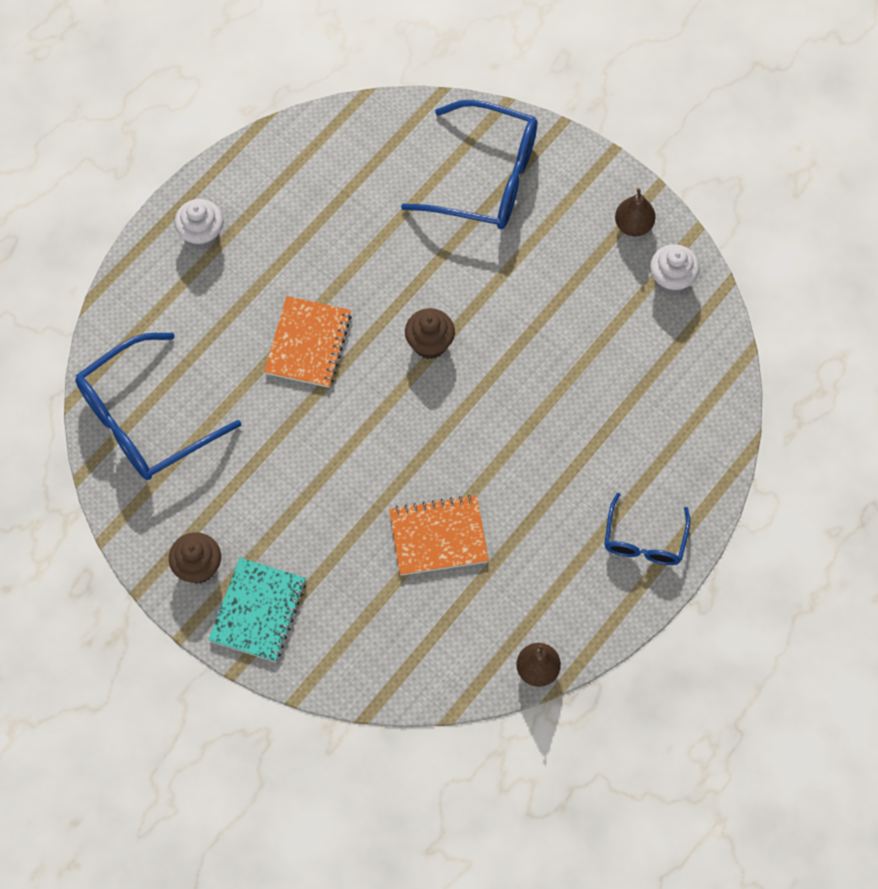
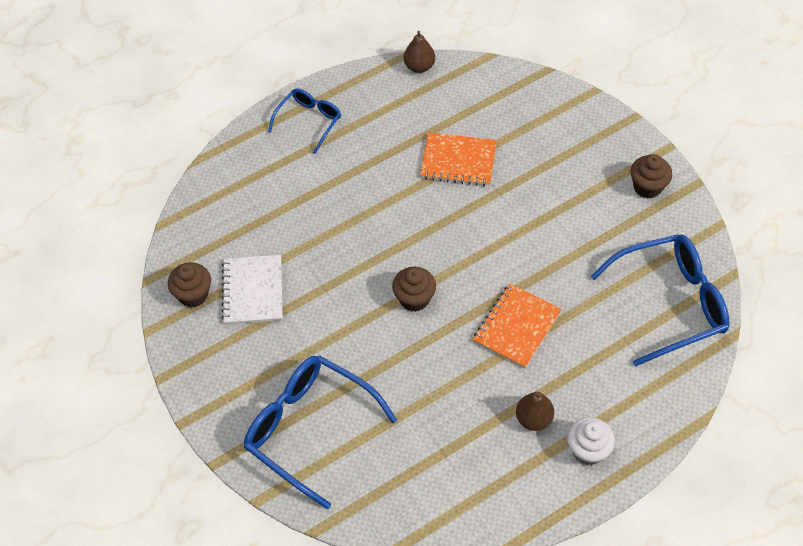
camera: 160 degrees left, 10 degrees down
(258, 611) = (608, 148): turquoise notebook -> none
(609, 302) = (253, 291): none -> white notebook
(633, 225) = (200, 349): brown pear -> brown pear (533, 419)
(671, 280) = (193, 295): white cupcake -> brown cupcake

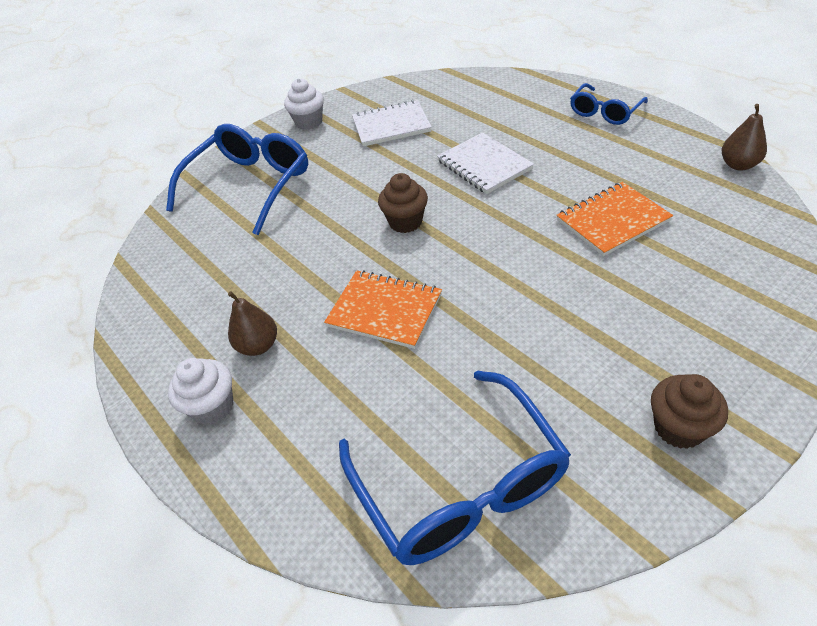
camera: 85 degrees right, 10 degrees down
(193, 295) = (380, 99): brown cupcake -> none
(209, 368) = (309, 122): none -> white cupcake
(309, 121) = (604, 112): blue glasses -> blue glasses turned 105 degrees clockwise
(354, 227) = (484, 165): none -> white notebook
(458, 161) = (612, 220): orange notebook -> orange notebook turned 60 degrees clockwise

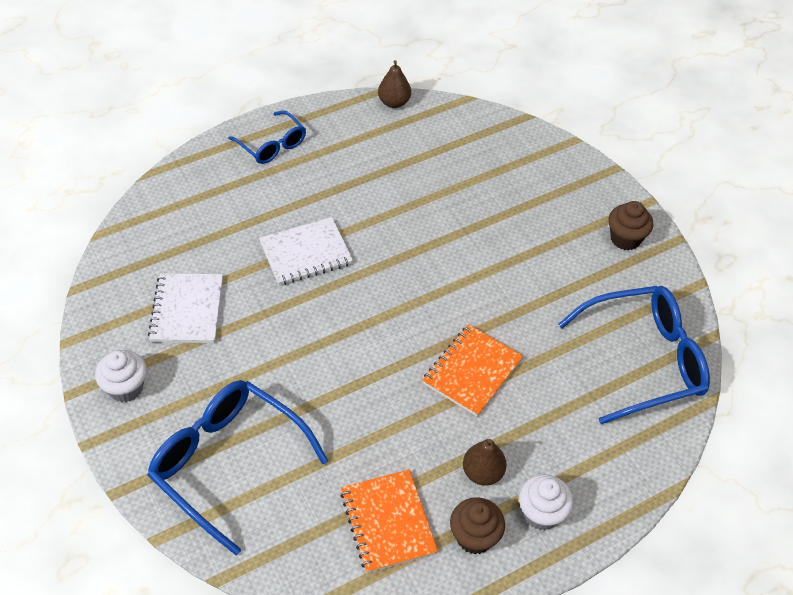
camera: 85 degrees left, 5 degrees up
(405, 222) = (362, 332): brown cupcake -> brown cupcake (474, 537)
(612, 220) = (425, 197): orange notebook -> orange notebook (388, 522)

